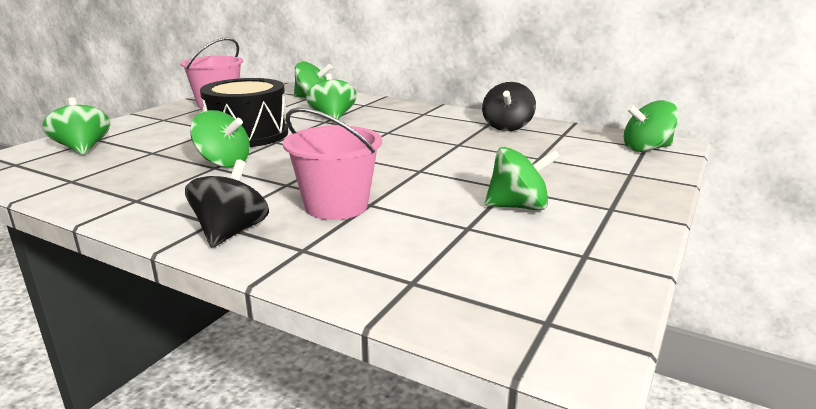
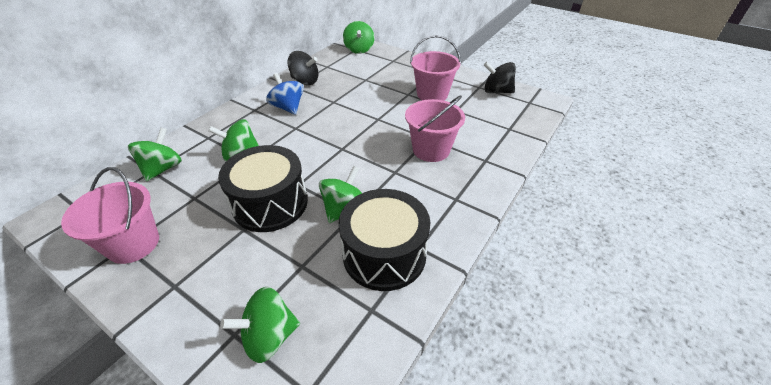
camera: 85 degrees left, 20 degrees up
(139, 183) = (384, 254): none -> black drum
(231, 232) = (469, 188): black spinning top -> black spinning top (496, 91)
(433, 125) = (288, 108): none -> blue spinning top
(518, 207) = (432, 94): green spinning top -> pink bucket

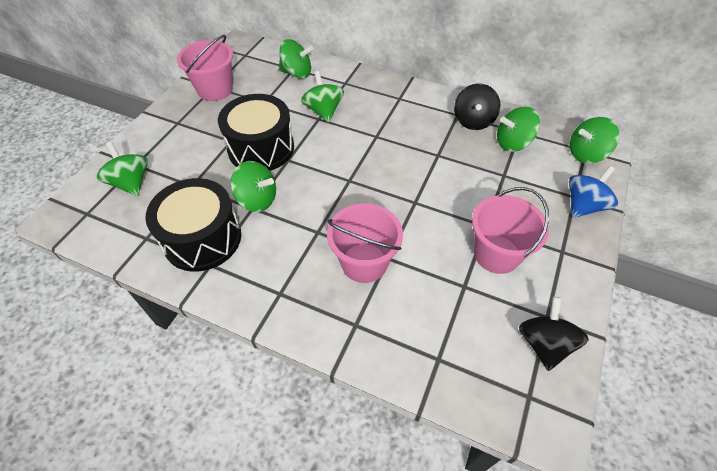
camera: 80 degrees right, 10 degrees up
(288, 108) = (411, 121): blue spinning top -> blue spinning top (584, 205)
(337, 71) = (512, 143): none -> green spinning top

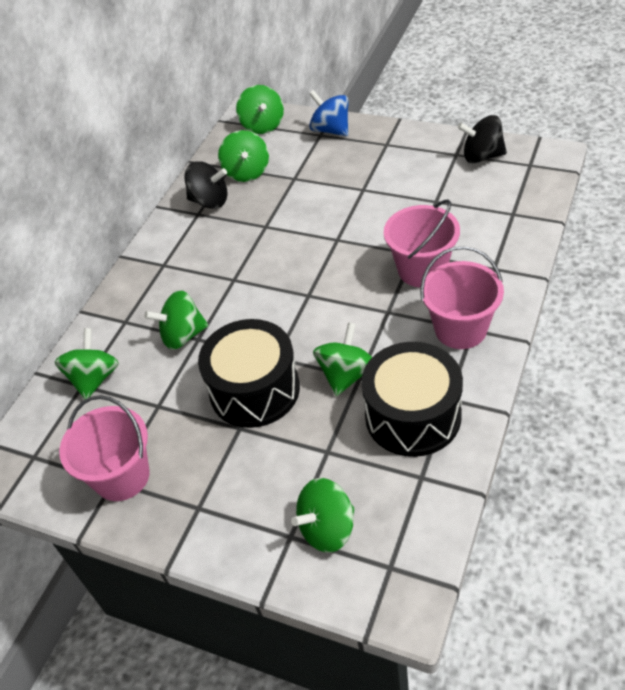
camera: 85 degrees left, 5 degrees down
(496, 254) = (396, 182): pink bucket -> pink bucket (460, 329)

